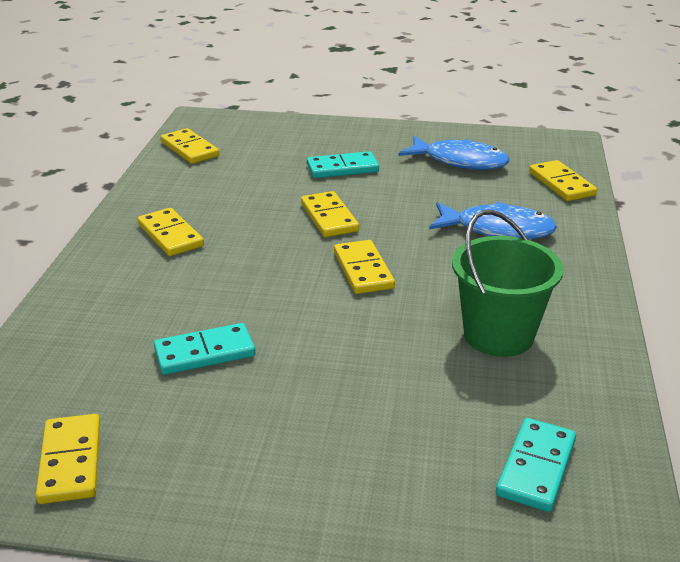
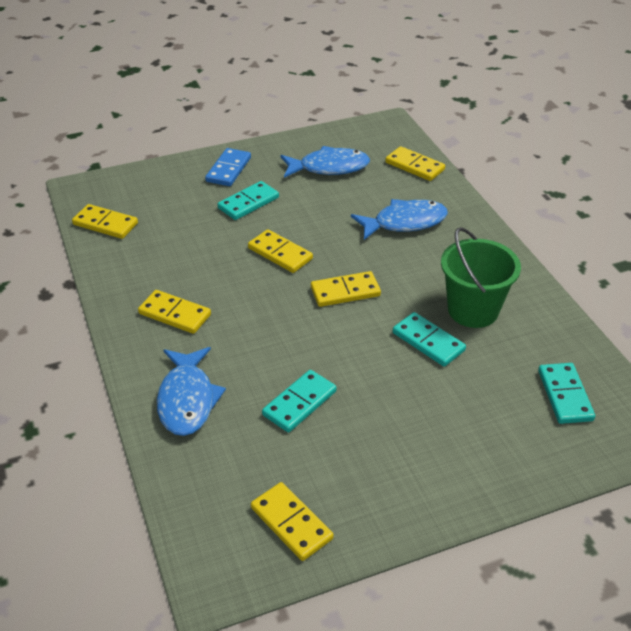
camera: 30 degrees left, 10 degrees up
(100, 308) = (187, 399): none -> blue fish
(352, 138) = (228, 169): none -> blue domino
(363, 270) = (345, 291): yellow domino -> yellow domino turned 60 degrees counterclockwise
(410, 347) = (428, 342): none -> turquoise domino

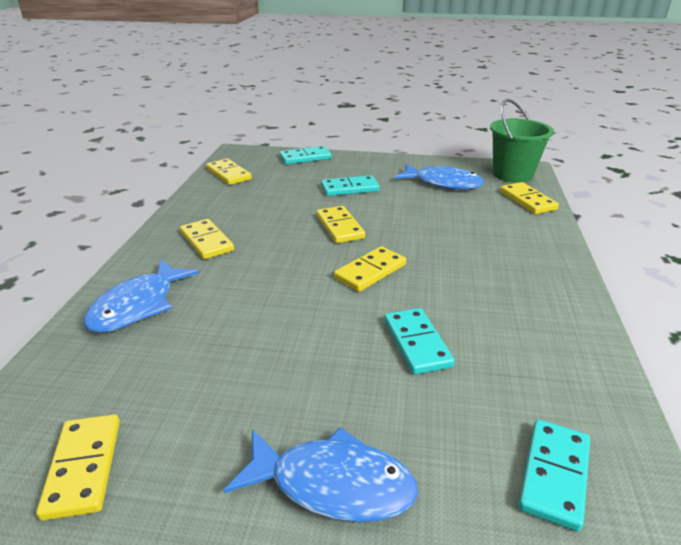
camera: 30 degrees right, 10 degrees down
(228, 169) = (356, 166): blue domino -> none
(299, 403) = (227, 349): turquoise domino -> turquoise domino (305, 158)
(345, 291) = (370, 271): yellow domino -> yellow domino turned 60 degrees counterclockwise
(405, 222) = (481, 237): blue fish -> blue fish (332, 484)
(473, 310) = (495, 331): green bucket -> green bucket (512, 174)

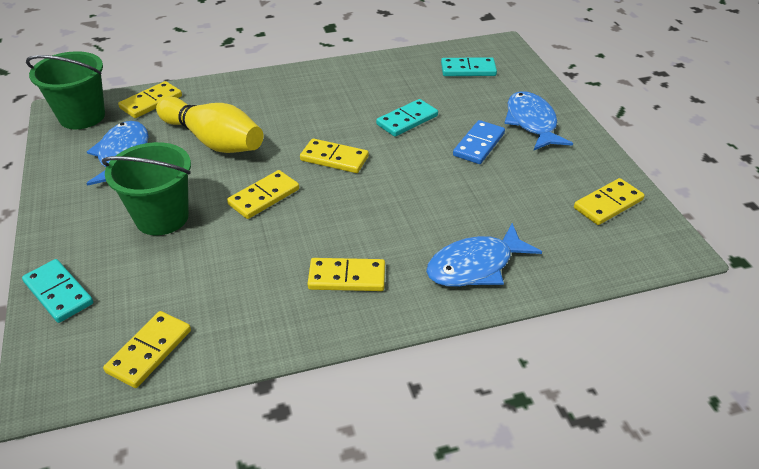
camera: 115 degrees left, 10 degrees up
(138, 306) = (475, 266): blue fish -> blue fish turned 150 degrees clockwise
(206, 241) = (347, 277): yellow domino -> yellow domino turned 60 degrees clockwise
(318, 390) = (479, 145): none -> blue domino
(350, 188) = (162, 217): turquoise domino -> green bucket
(443, 218) = (213, 141): none -> yellow bowling pin

